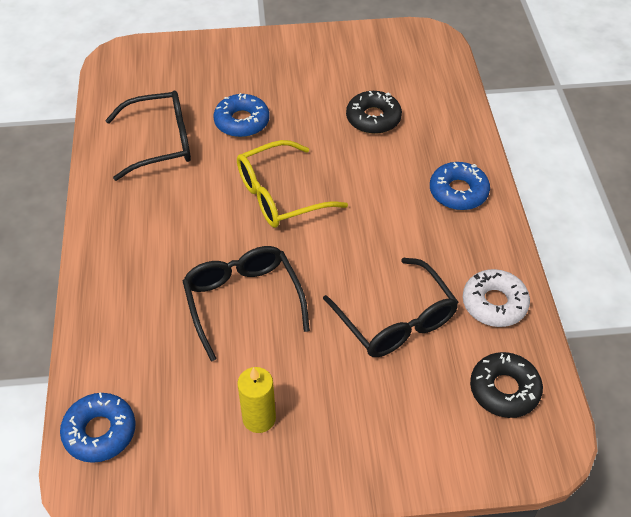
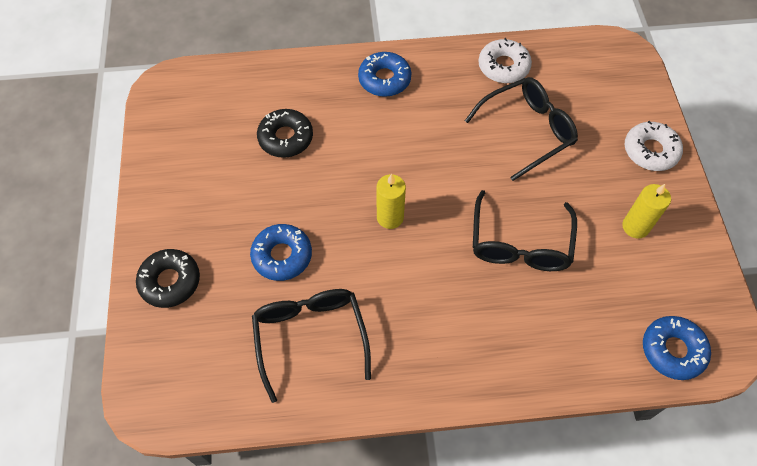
camera: 90 degrees left, 10 degrees up
(243, 301) = (520, 244): black glasses -> black glasses turned 60 degrees counterclockwise
(279, 195) = (390, 217): yellow glasses -> yellow candle
(372, 454) = (650, 151): none -> white donut
(504, 390) = (581, 68): black donut -> black donut (170, 281)

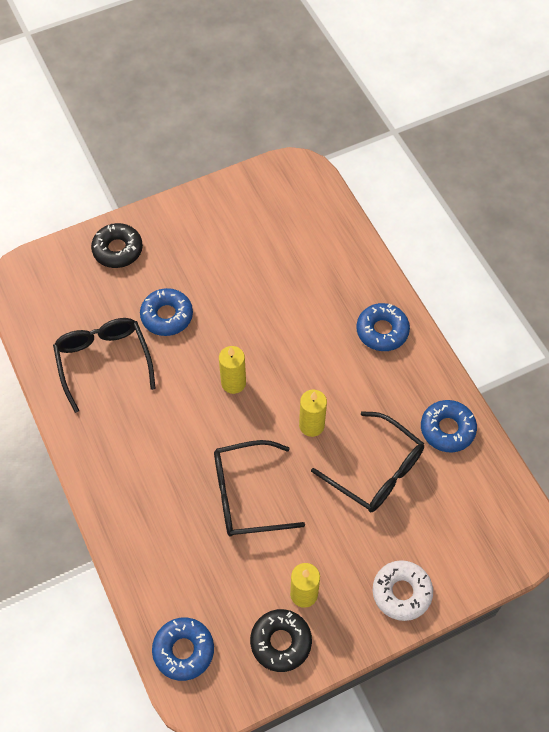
camera: 70 degrees right, 0 degrees up
(285, 138) = (282, 276): black donut -> black donut (281, 642)
(310, 336) = (103, 361): black glasses -> black glasses turned 75 degrees counterclockwise
(463, 166) = (311, 425): none -> yellow candle
(503, 66) = (447, 429): white donut -> blue donut

